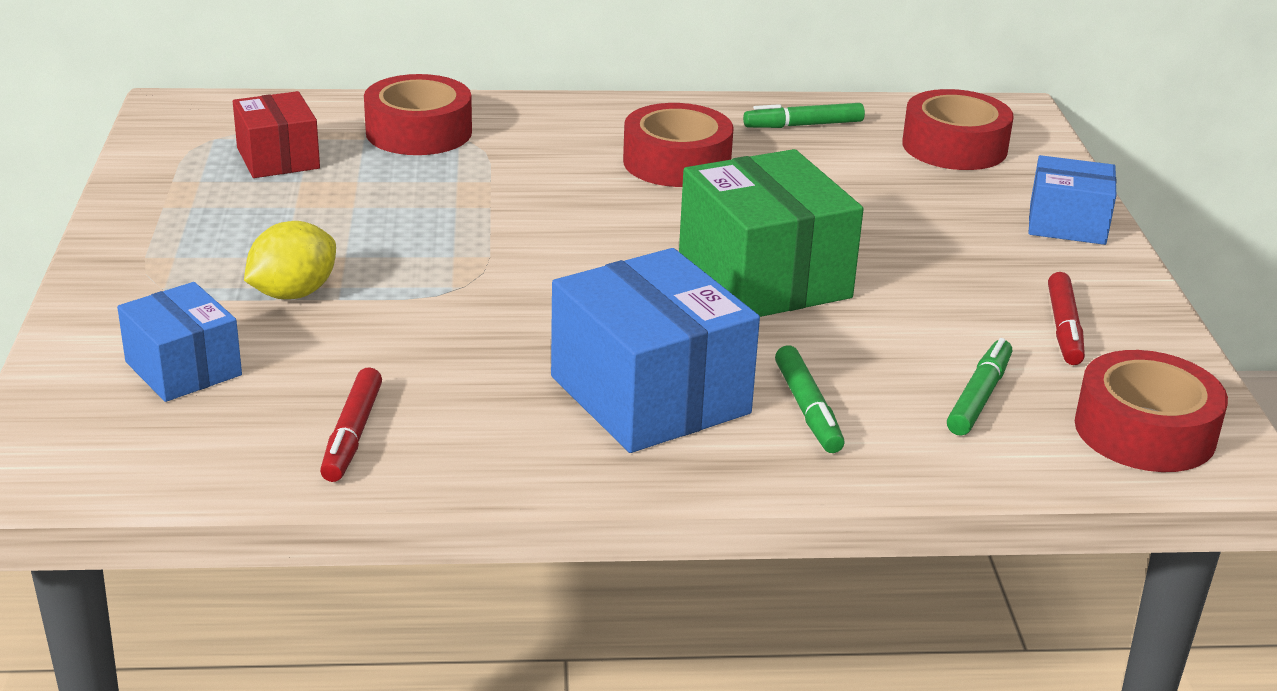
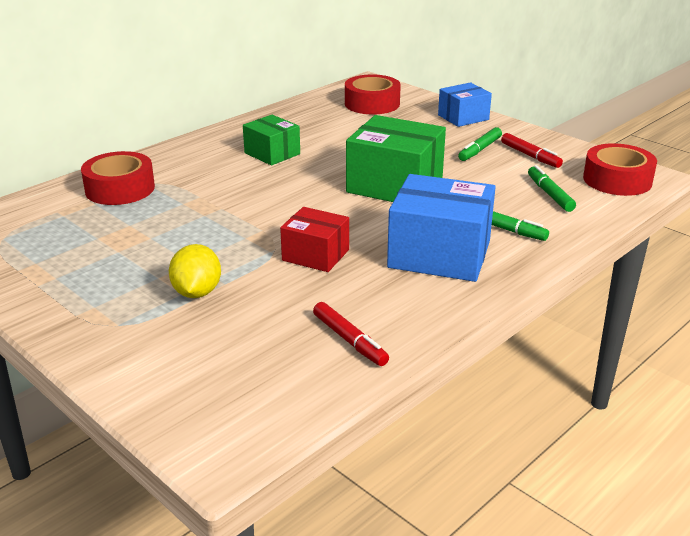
camera: 40 degrees left, 0 degrees up
(183, 368) = (207, 357): blue box -> none
(278, 158) = (63, 232): red box -> red box (315, 255)
(677, 162) = (272, 153): red tape -> green box
(803, 125) = (298, 117): green marker -> green marker (480, 150)

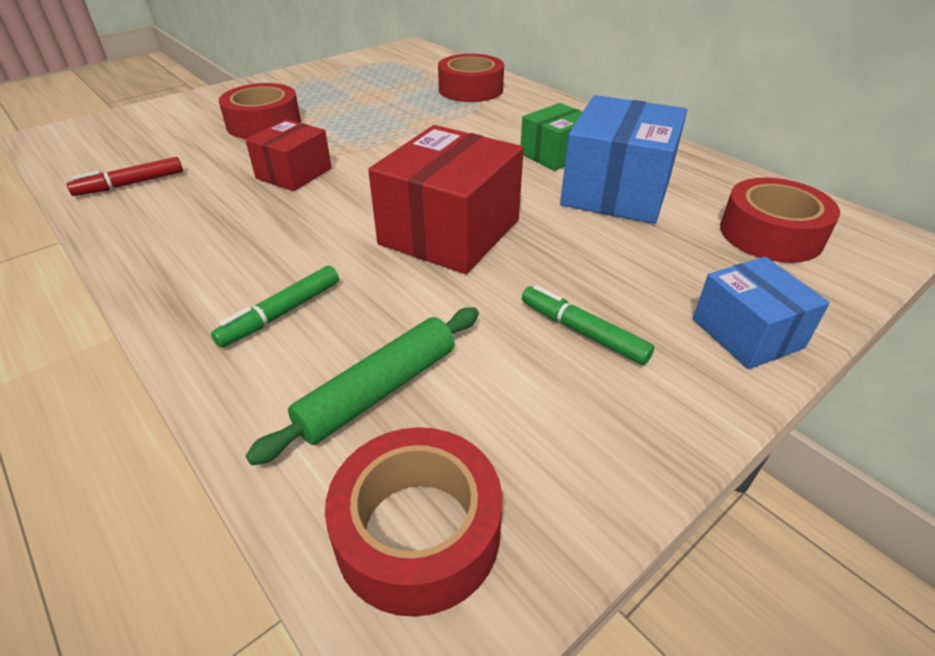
camera: 95 degrees right, 10 degrees up
(197, 292) = (264, 123): yellow lemon -> red tape
(394, 185) = (449, 232): green box -> red box
(439, 254) = (247, 248): blue box -> blue box (617, 191)
(530, 156) = (556, 399): red marker -> none
(549, 194) = (379, 391): green marker -> green rolling pin

